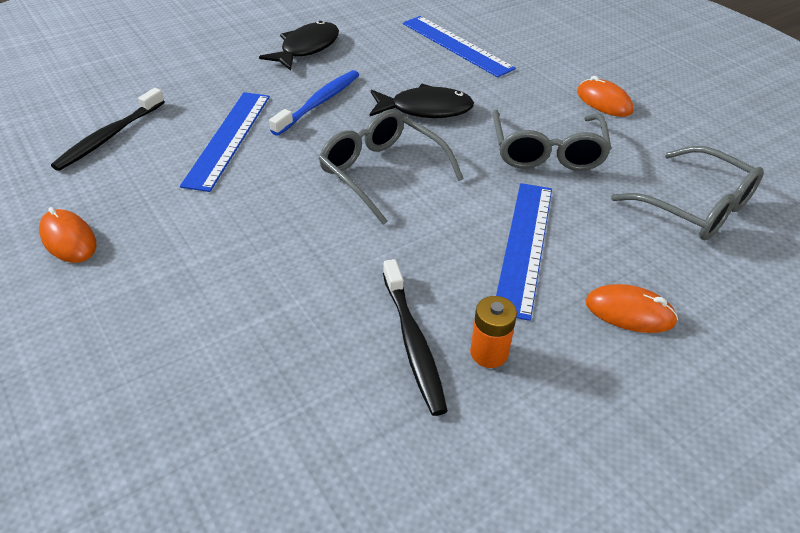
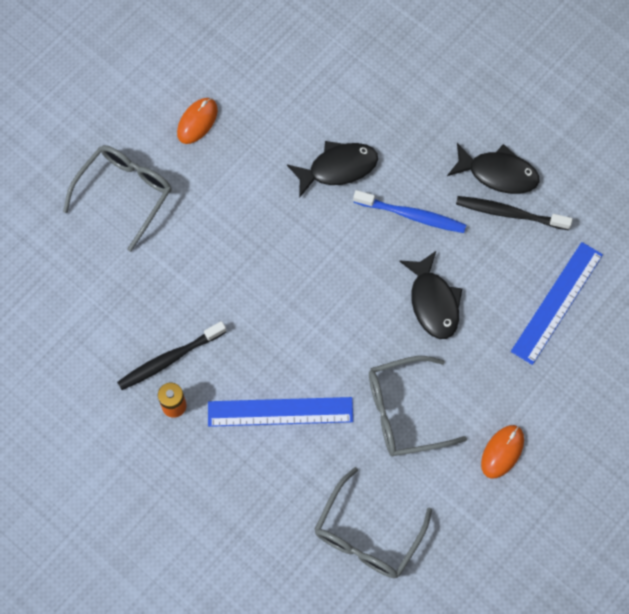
camera: 75 degrees right, 25 degrees up
(109, 136) = (312, 86): black toothbrush -> black toothbrush (509, 213)
(228, 139) = (338, 168): blue ruler -> black fish
(382, 172) = (333, 292): grey glasses -> grey glasses (125, 194)
(629, 312) = (234, 489): orange mouse -> none

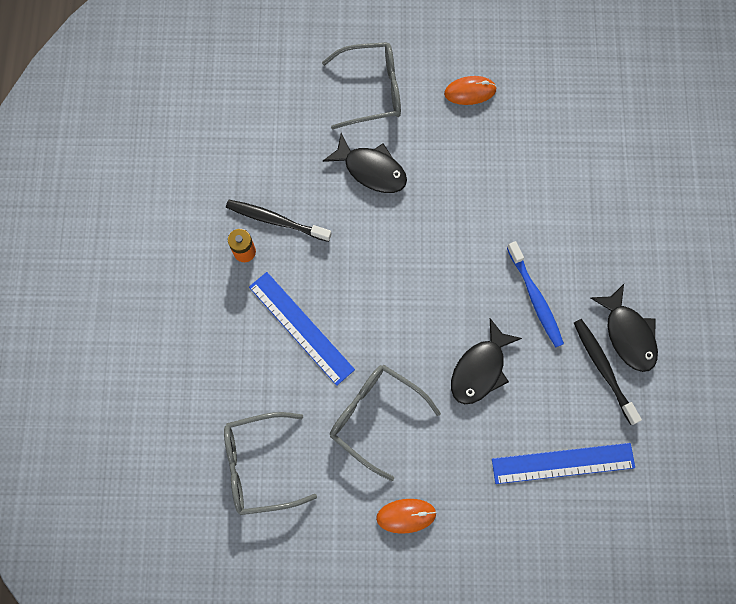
camera: 50 degrees right, 5 degrees up
(338, 168) = (524, 215): black fish -> black fish (371, 170)

